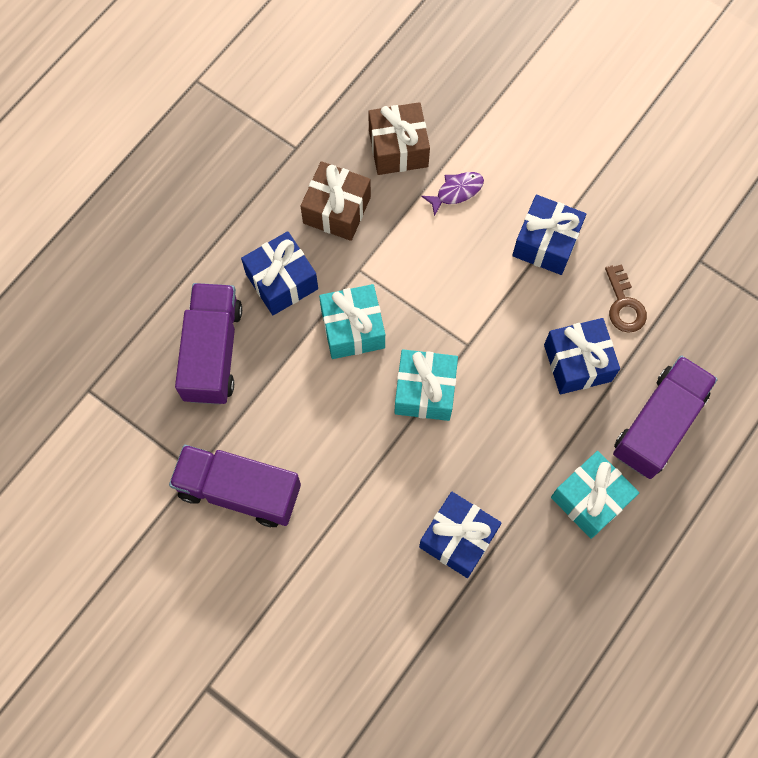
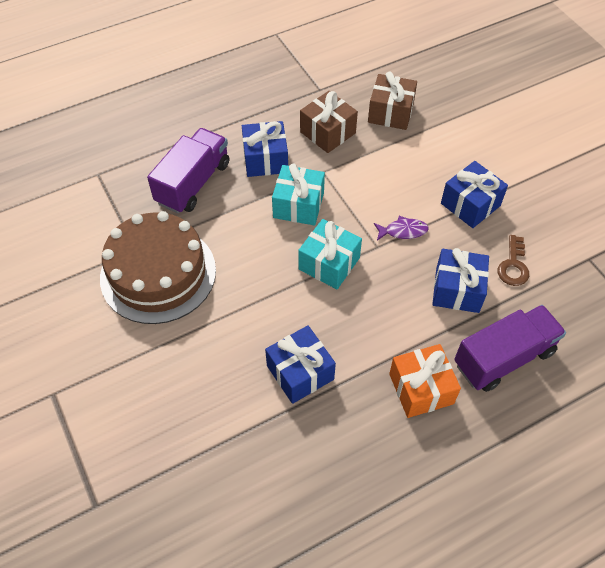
camera: 25 degrees right, 15 degrees down
(239, 491) = (158, 273): purple truck -> brown cake
(456, 191) = (419, 151): purple fish -> purple fish (403, 231)
(590, 499) = (421, 389): turquoise gift -> orange gift

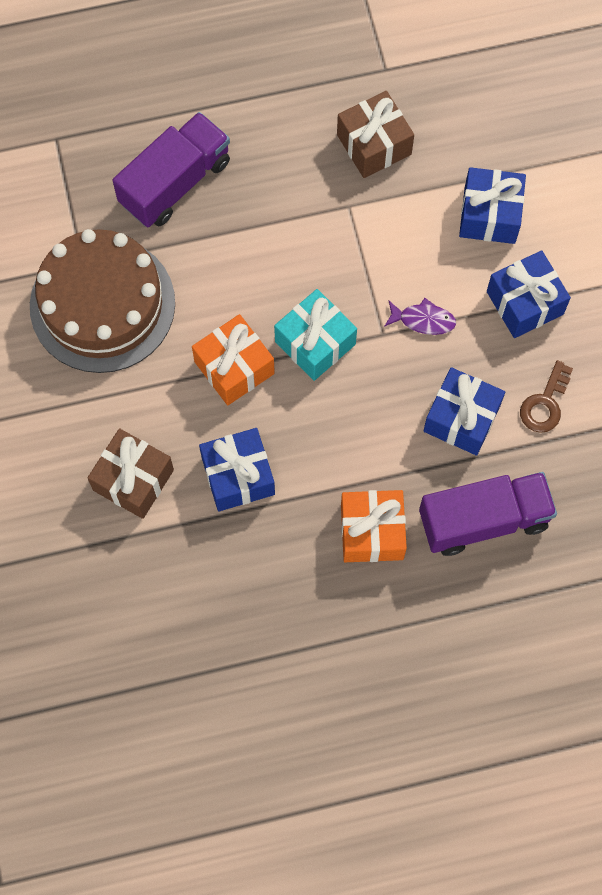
camera: 15 degrees right, 15 degrees up
(265, 159) = (278, 168): blue gift -> blue gift (489, 215)
(273, 294) = (234, 367): none -> orange gift
(298, 205) = (301, 249): turquoise gift -> none
(390, 113) = (470, 132): brown gift -> brown gift (133, 480)

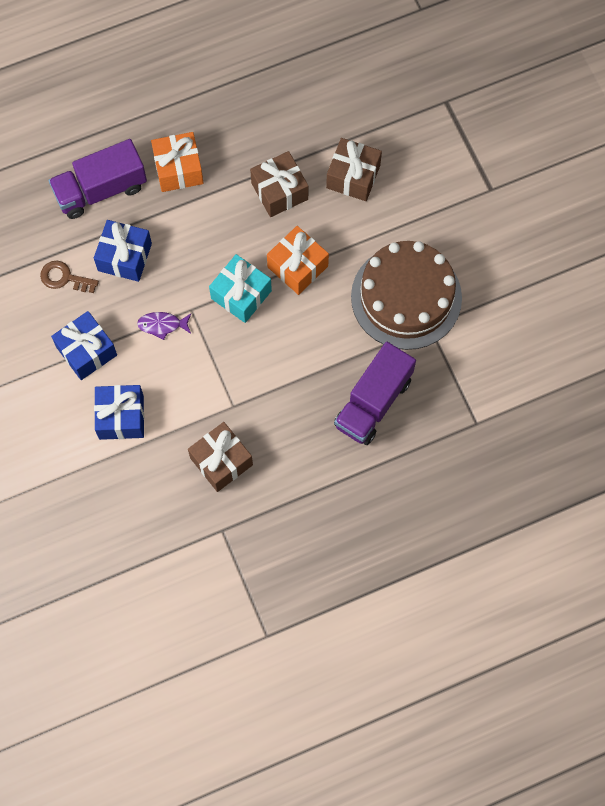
camera: 170 degrees right, 0 degrees up
(238, 476) = (279, 191): blue gift -> brown gift
(545, 403) = (64, 278): brown key -> brown key turned 90 degrees counterclockwise

